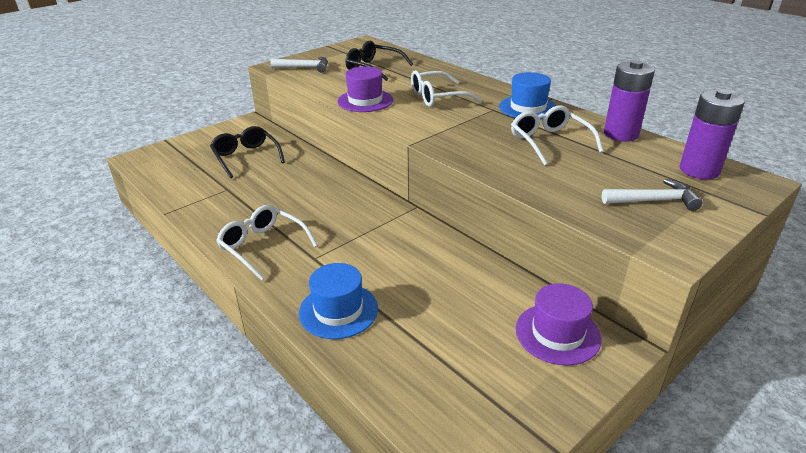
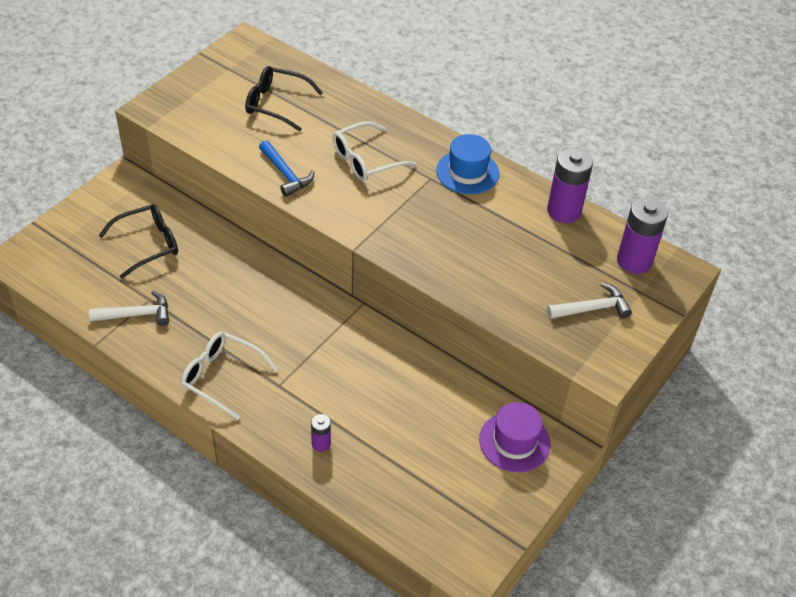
camera: 15 degrees left, 15 degrees up
(246, 157) = (148, 244): black glasses -> black glasses turned 105 degrees clockwise
(304, 68) = (190, 109): white hammer -> white hammer (136, 314)
(338, 310) = (321, 444): blue hat -> purple battery
(365, 101) = (285, 174): purple hat -> blue hammer
(549, 142) = (494, 231): white glasses -> none

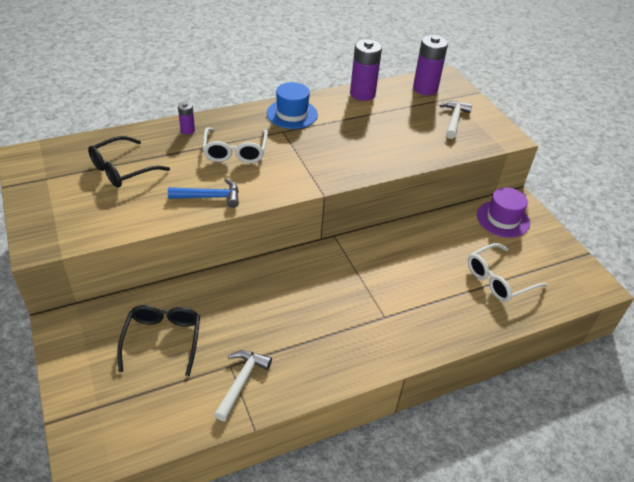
camera: 60 degrees left, 5 degrees down
(221, 377) = (353, 349): white glasses -> white glasses (498, 280)
(321, 444) = (456, 316): purple battery -> purple battery (187, 130)

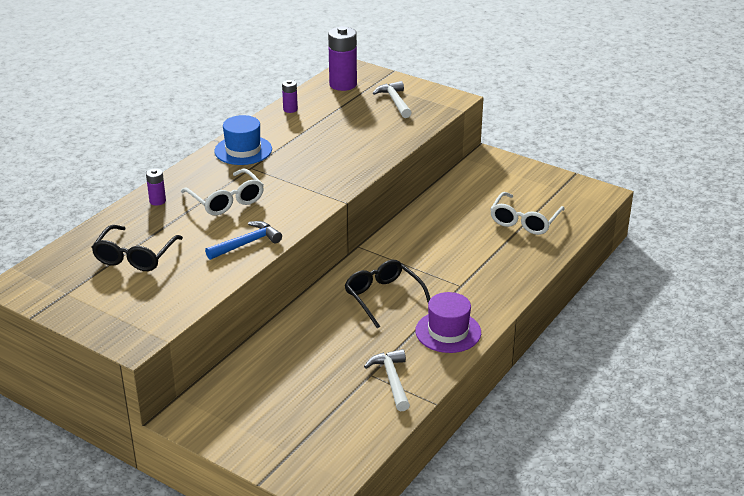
camera: 30 degrees left, 10 degrees down
(163, 339) = (292, 384): black glasses -> black glasses (383, 297)
(362, 94) = (290, 109): purple battery -> purple battery, size x0.50
(503, 219) = (487, 175): purple hat -> purple hat (448, 332)

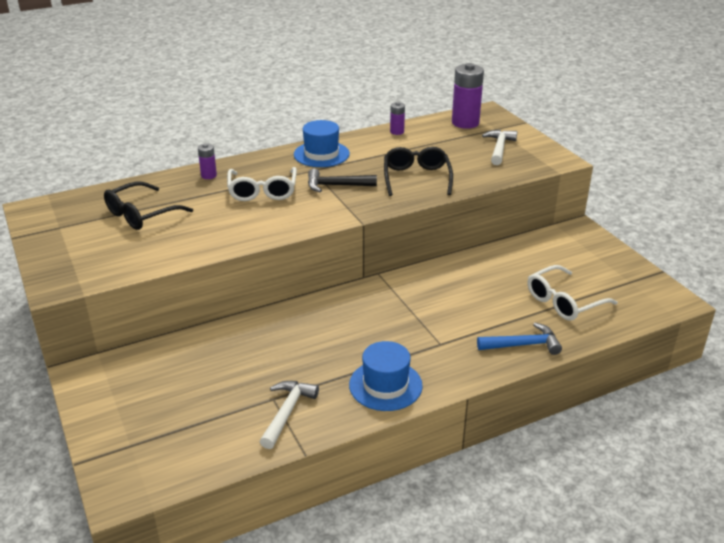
camera: 30 degrees right, 0 degrees up
(246, 243) = (239, 232): blue hammer -> blue hammer (523, 345)
(288, 176) = (336, 185): none -> black hammer
(383, 297) = (355, 328): black glasses -> black glasses (416, 178)
(448, 332) = (385, 385): purple hat -> blue hat

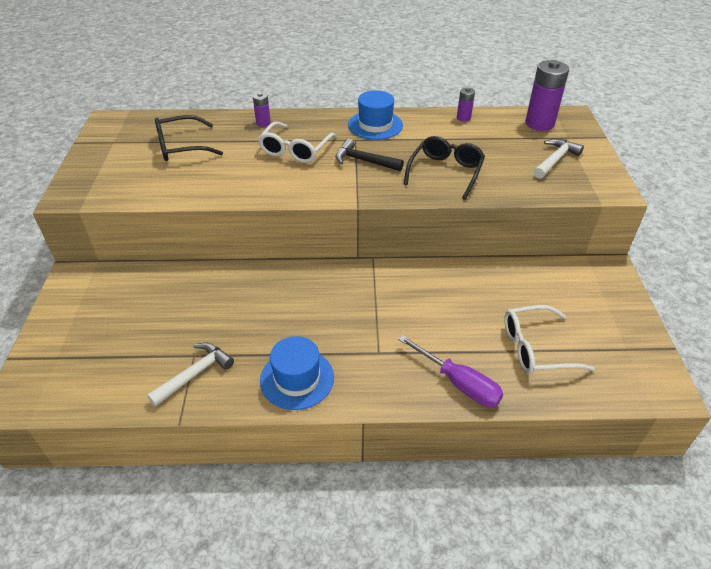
camera: 25 degrees right, 10 degrees up
(523, 345) = (459, 383): blue hammer -> purple screwdriver

